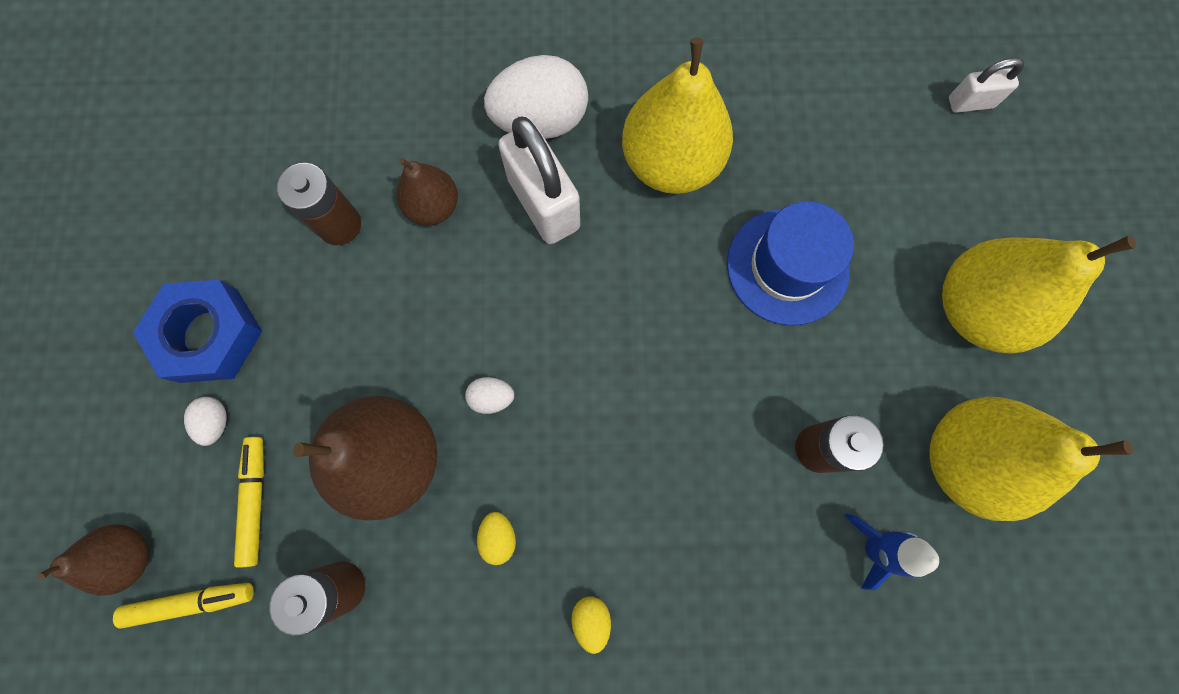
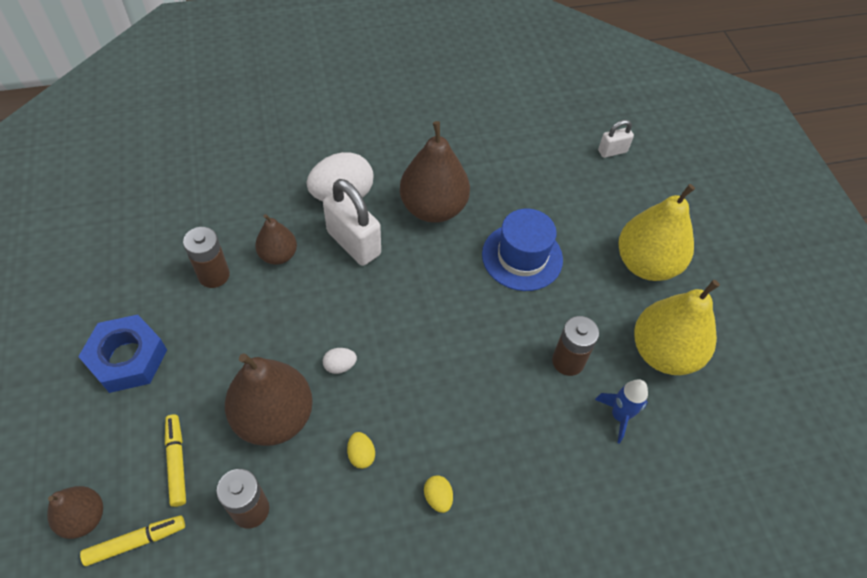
camera: 15 degrees left, 20 degrees down
(216, 422) = (140, 414): white egg -> none
(671, 162) = (433, 208): yellow pear -> brown pear

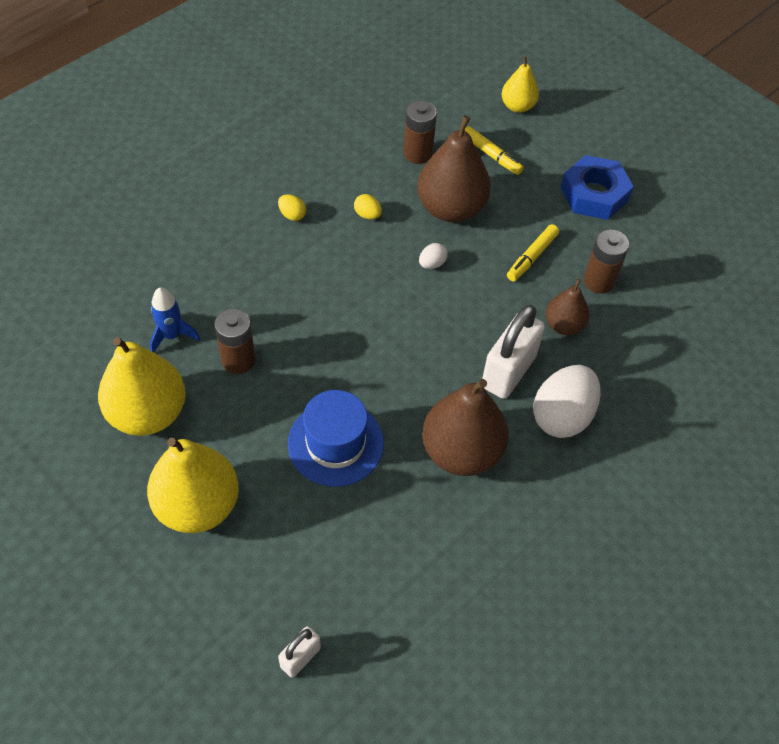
camera: 150 degrees right, 0 degrees up
(84, 518) = (517, 106): brown pear -> yellow pear
(136, 541) = (473, 110): yellow marker -> yellow marker (532, 257)
(353, 243) = (508, 371): white padlock -> white padlock turned 75 degrees counterclockwise

